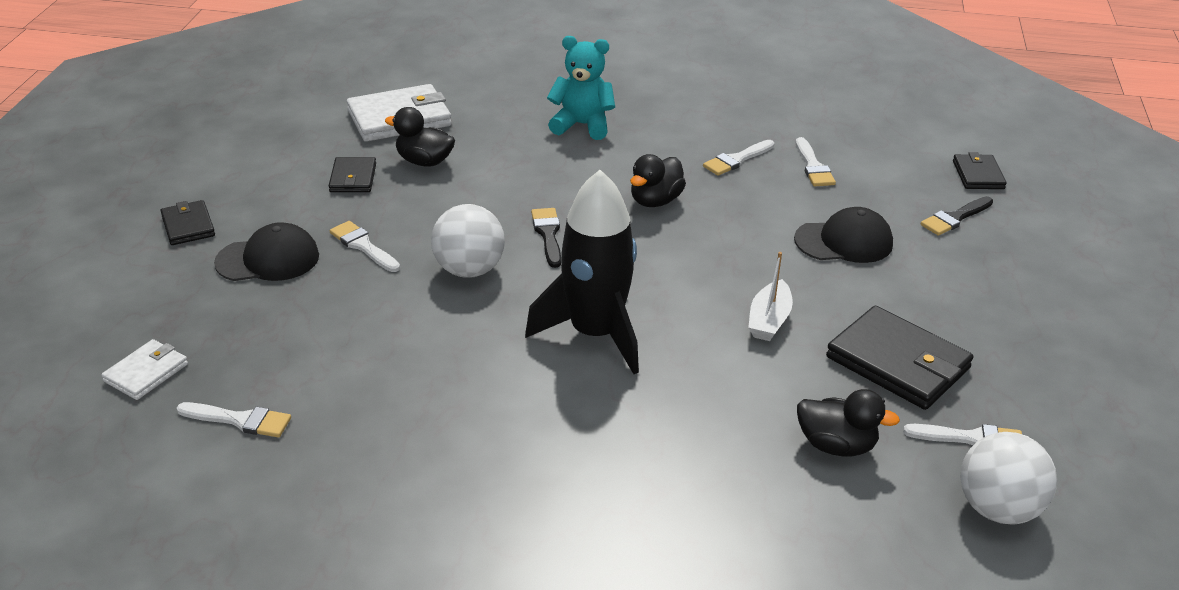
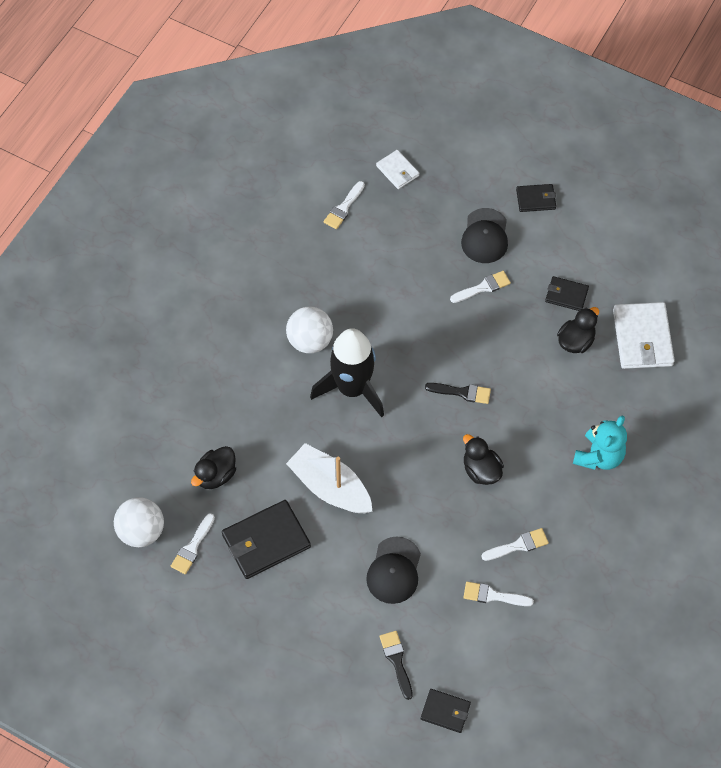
camera: 110 degrees right, 25 degrees up
(469, 270) = (438, 339): white ball -> white ball (310, 341)
(736, 160) = (518, 545): white brush -> white brush turned 90 degrees clockwise
(769, 320) = (330, 487): white boat -> white boat, size x1.73

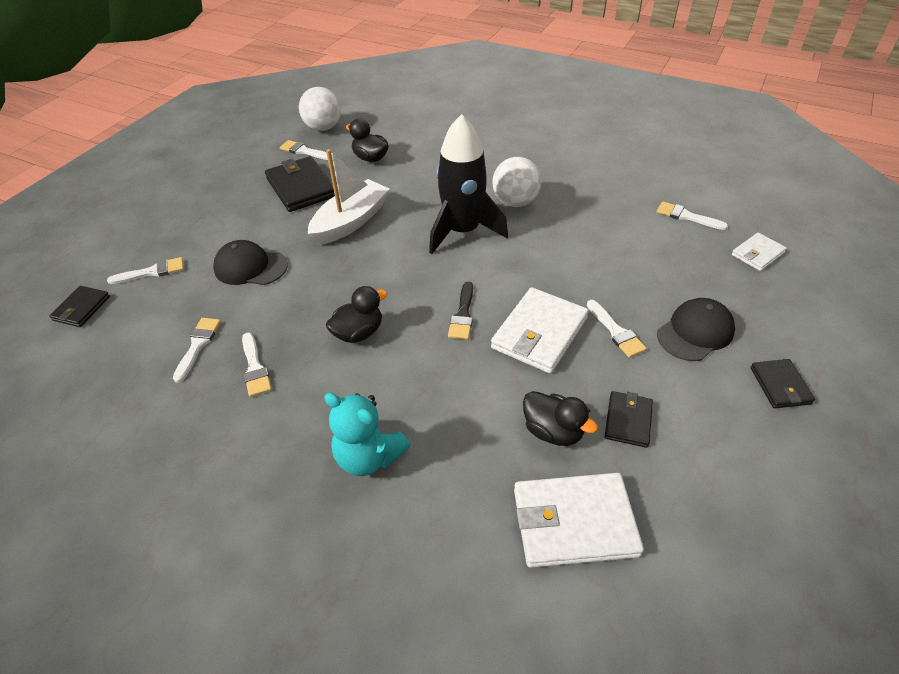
camera: 90 degrees right, 15 degrees down
(396, 661) = (152, 272): black brush -> white brush
(484, 339) = (539, 333): none -> white wallet
(485, 236) = (695, 332): black cap -> black cap turned 135 degrees clockwise

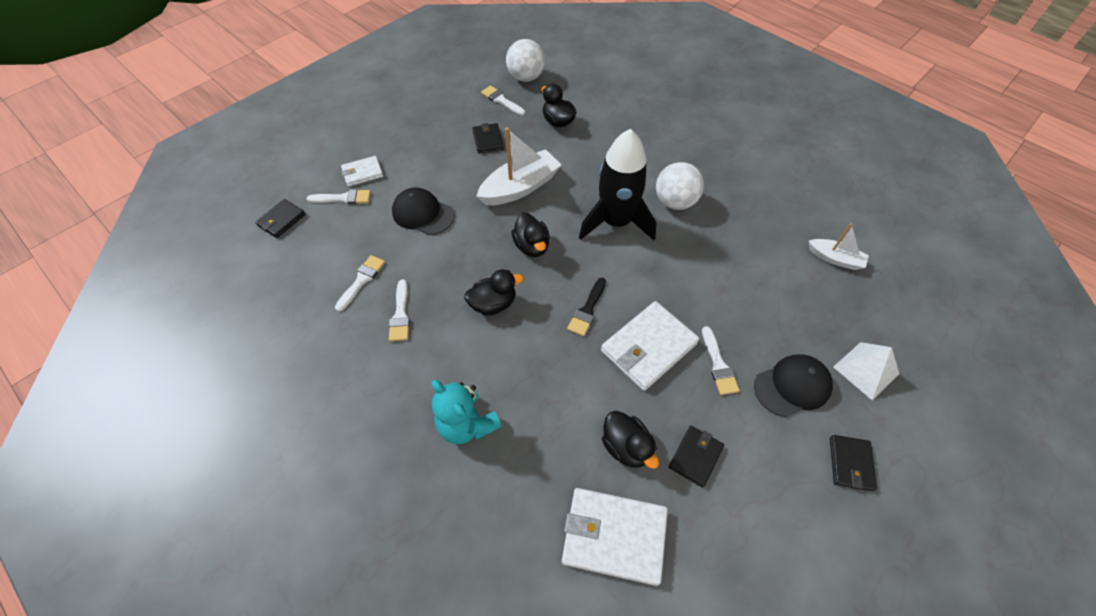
camera: 15 degrees right, 10 degrees up
(301, 187) = (488, 140): black wallet -> black wallet, size x0.56
(382, 271) = (532, 246): none -> black duck
(686, 216) = (835, 259): white brush -> white boat
(757, 254) = (889, 318): white wallet -> white wallet (362, 173)
(757, 301) = (866, 370): none -> white pyramid

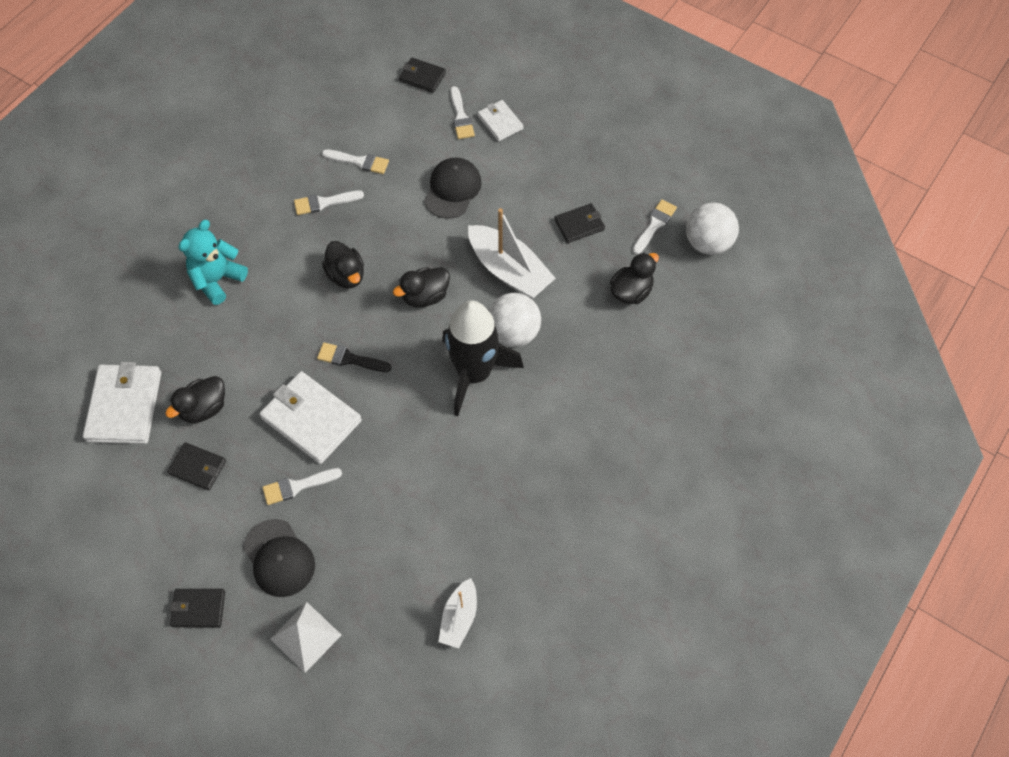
camera: 80 degrees right, 5 degrees up
(675, 202) = (518, 434): white ball -> white ball (514, 333)

